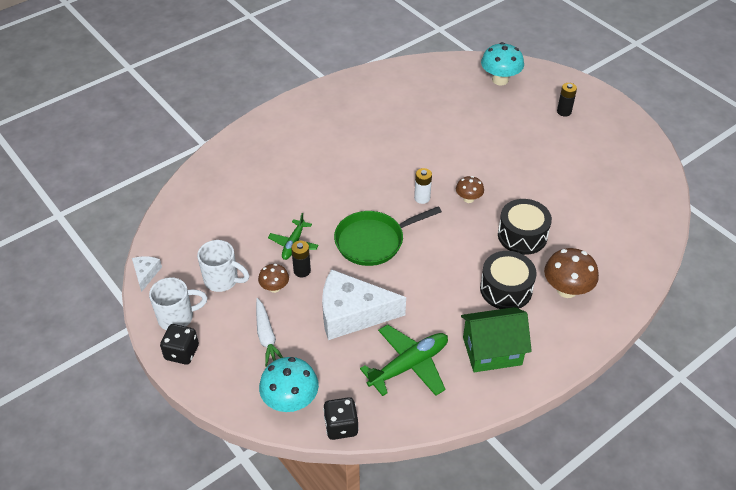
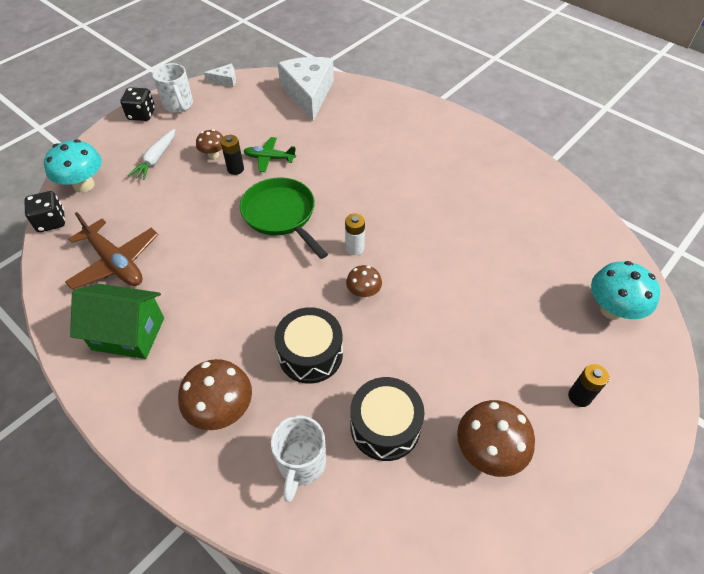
camera: 80 degrees right, 5 degrees up
(222, 280) = (220, 122): white mug -> white mug (301, 464)
(266, 337) = (156, 159): white carrot -> white carrot turned 45 degrees counterclockwise
(352, 313) = (183, 212): white cheese -> white cheese (308, 93)
(409, 365) = (115, 263): green plane -> brown plane
(492, 351) = (128, 333): green house -> green house turned 60 degrees counterclockwise
(506, 289) = (220, 341): black drum -> black drum (385, 426)
(600, 159) = (488, 451): none -> brown mushroom

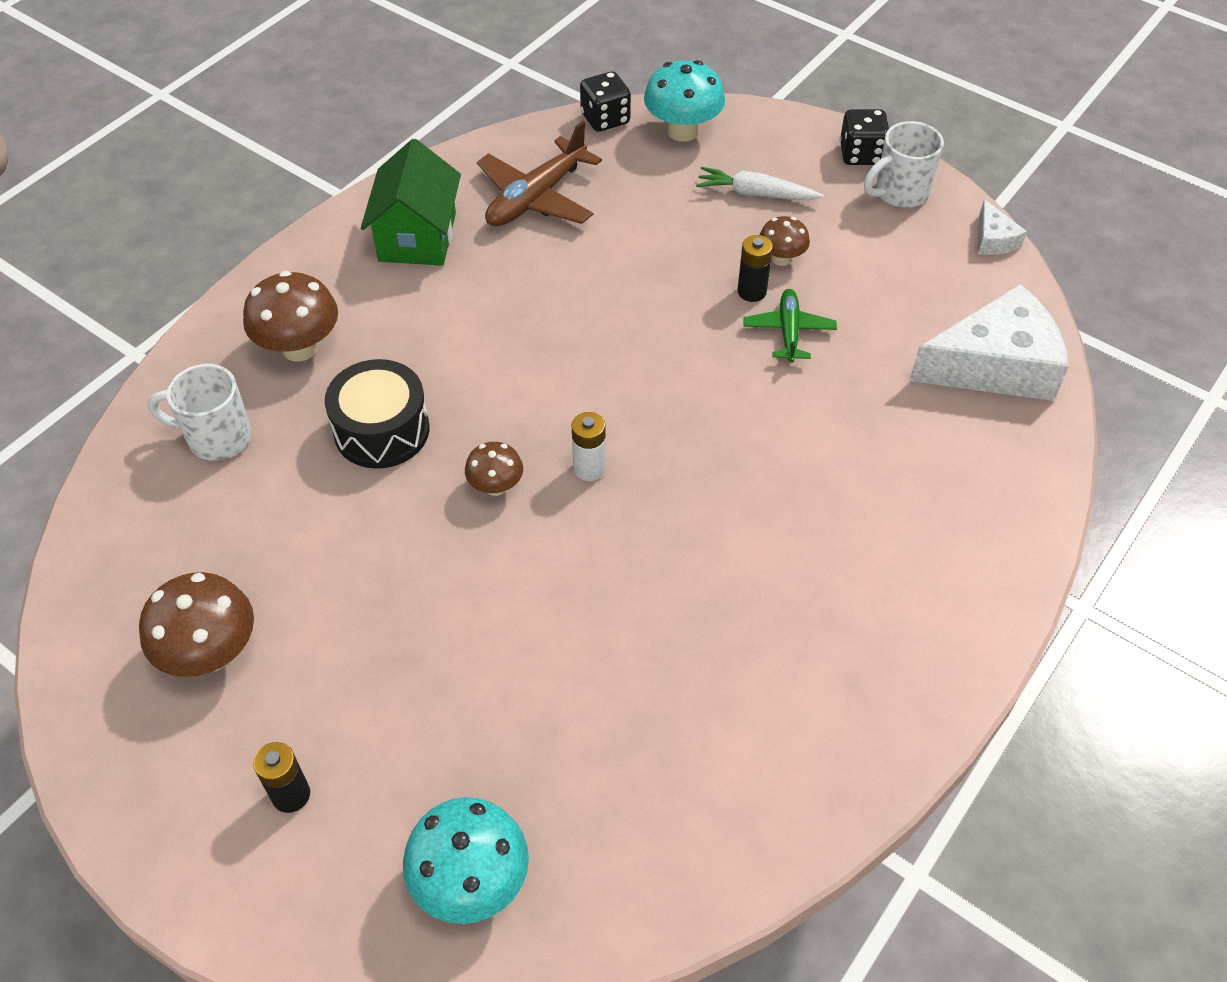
camera: 85 degrees right, 0 degrees up
(281, 215) = (653, 364): green pan -> none
(385, 426) = (261, 525): black drum -> none

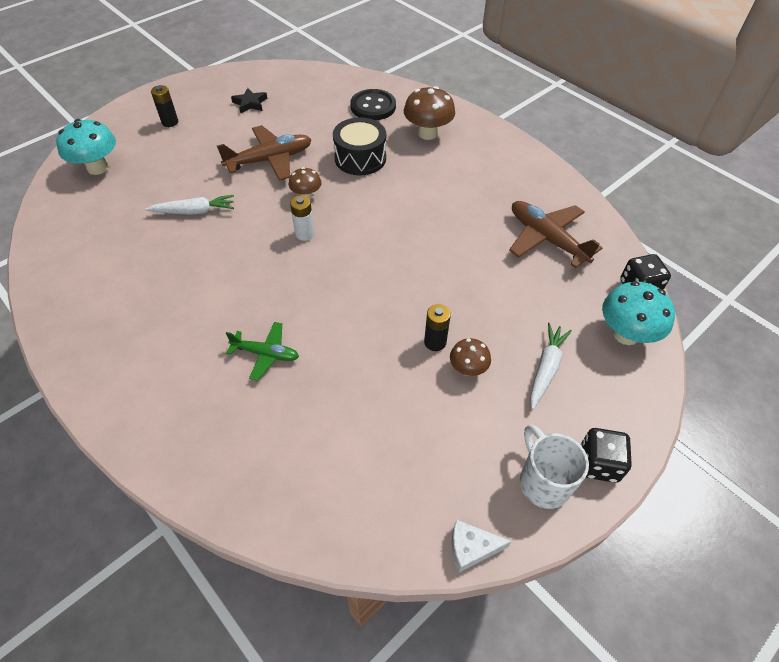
camera: 100 degrees right, 0 degrees up
(211, 653) = (250, 103): brown mushroom -> black star
(217, 438) = (373, 106): white mug -> black button
(403, 565) = (270, 160): none -> brown plane
(417, 237) = (512, 181): green house -> none
(569, 645) = (194, 211): none -> white carrot
(789, 331) = (390, 356): green plane -> green plane (266, 354)
(994, 365) = (319, 492): white cheese -> none

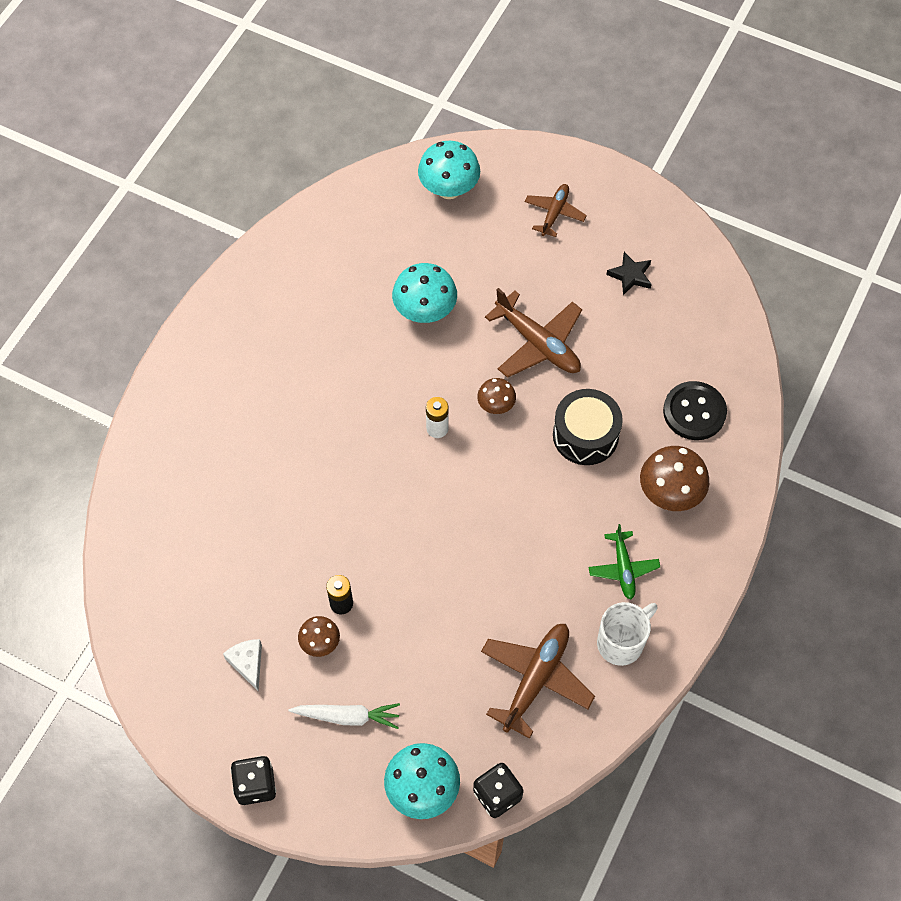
camera: 70 degrees right, 10 degrees up
(170, 122) = (554, 213): black battery -> brown plane
(194, 211) = (425, 311): white carrot -> turquoise mushroom
(266, 354) = (273, 461): green plane -> green plane (623, 568)
(471, 548) = (143, 695): white cheese -> white cheese (248, 663)
(543, 482) = (221, 739): white mug -> white mug (621, 642)

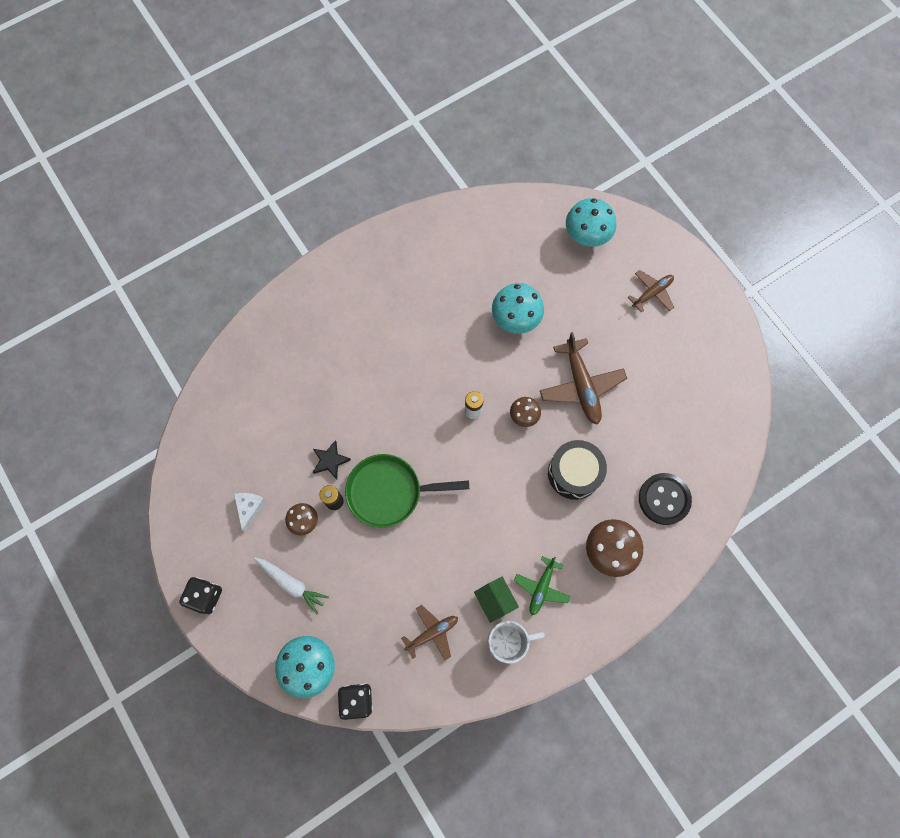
camera: 30 degrees right, 10 degrees up
(397, 561) = (389, 492): none -> green pan
(536, 679) = (432, 633): brown plane -> brown plane, size x0.61
(582, 608) = (495, 600): none -> green house
(630, 275) = (679, 370): black star -> black star (330, 461)

